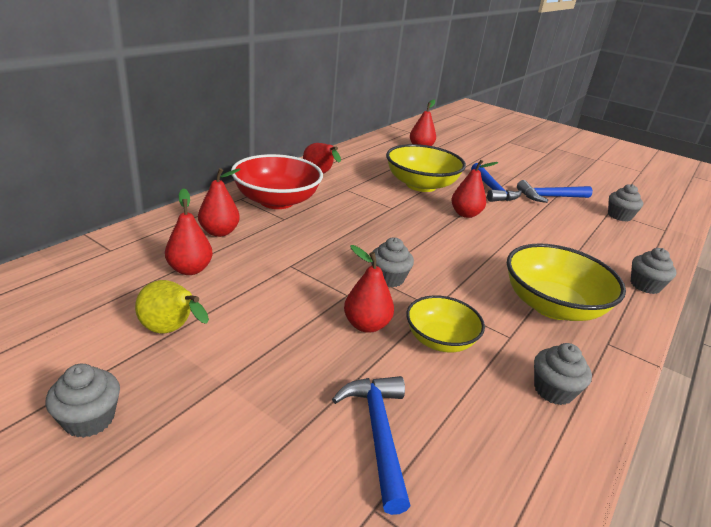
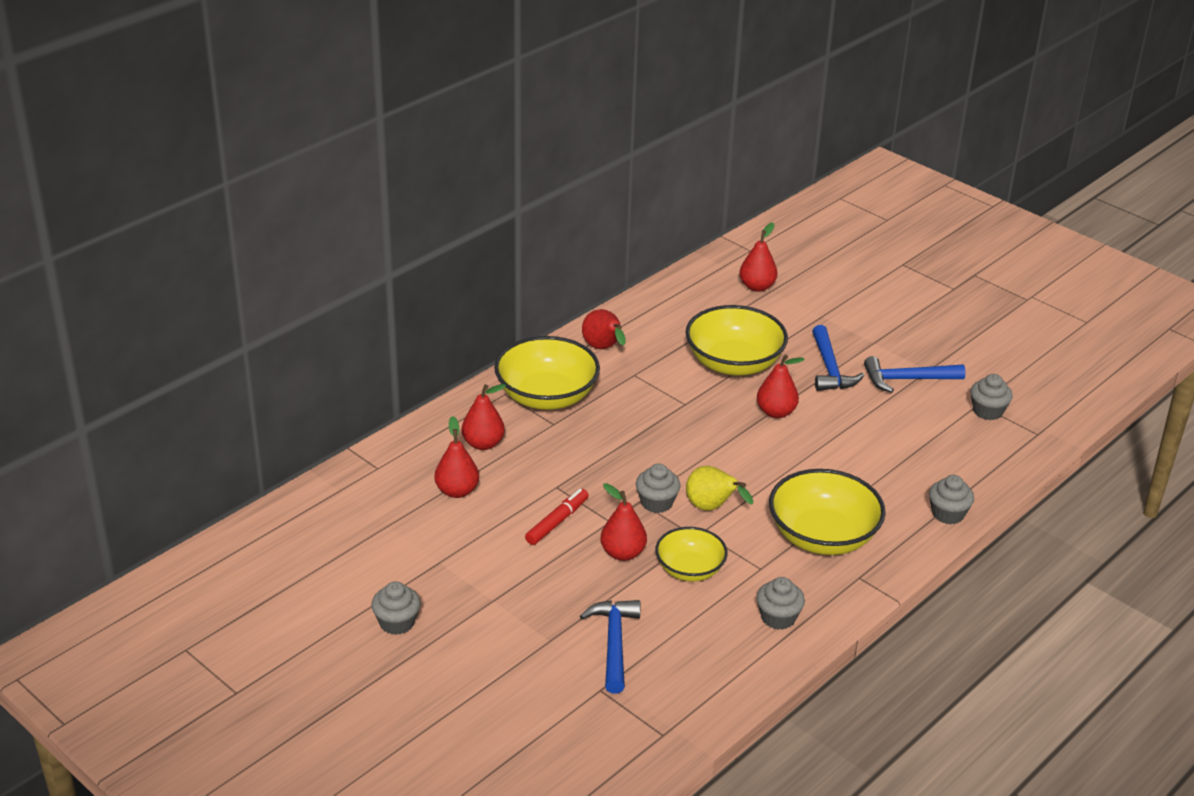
camera: 10 degrees right, 5 degrees up
(171, 331) = (447, 554): yellow pear -> yellow pear (712, 508)
(276, 201) = (546, 396): red bowl -> yellow bowl
(294, 296) = (557, 522): none -> red marker

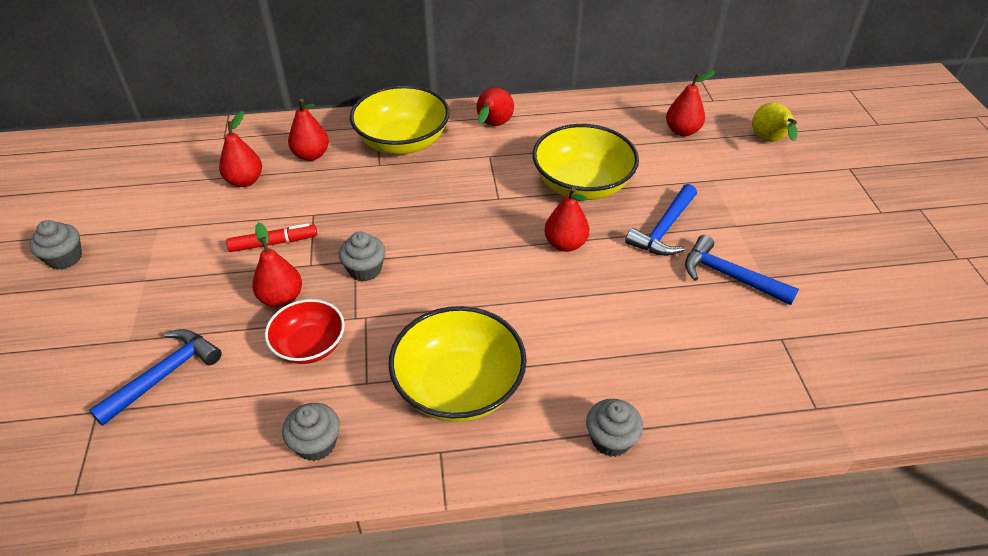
camera: 40 degrees right, 10 degrees up
(690, 569) = (309, 346): yellow bowl -> red bowl
(712, 508) = (401, 300): yellow pear -> yellow pear (769, 141)
(987, 411) = (783, 352): grey cupcake -> none

